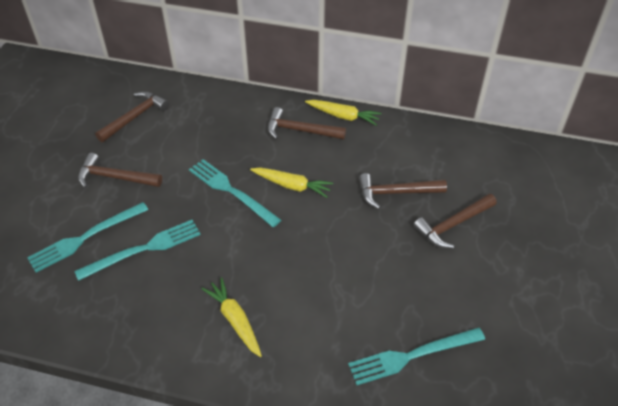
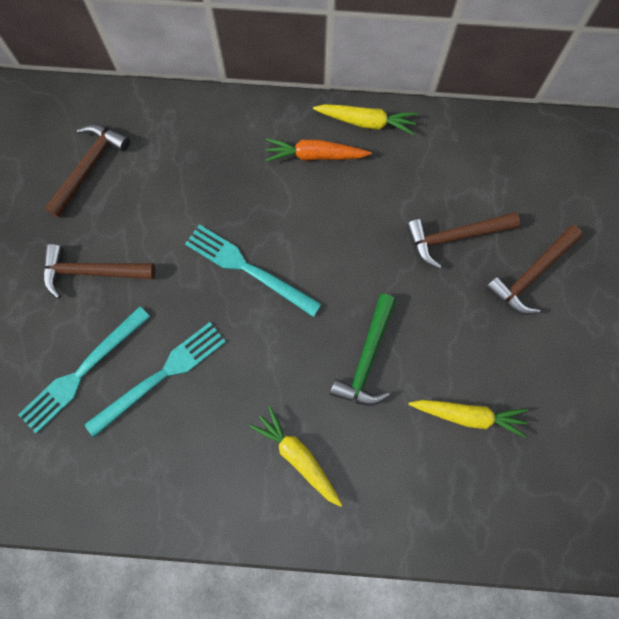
camera: 10 degrees left, 25 degrees up
(292, 186) = (323, 247): yellow carrot -> yellow carrot (468, 415)
(300, 130) = (315, 155): brown hammer -> orange carrot
(308, 261) = (367, 358): none -> green hammer
(412, 355) = (511, 467): turquoise fork -> none

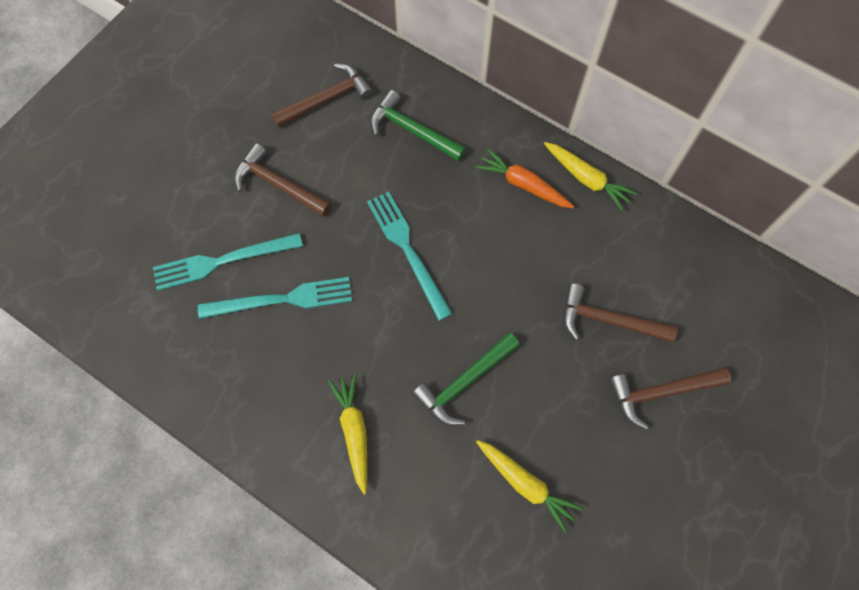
camera: 30 degrees right, 5 degrees down
(187, 157) = (412, 131): none -> green hammer

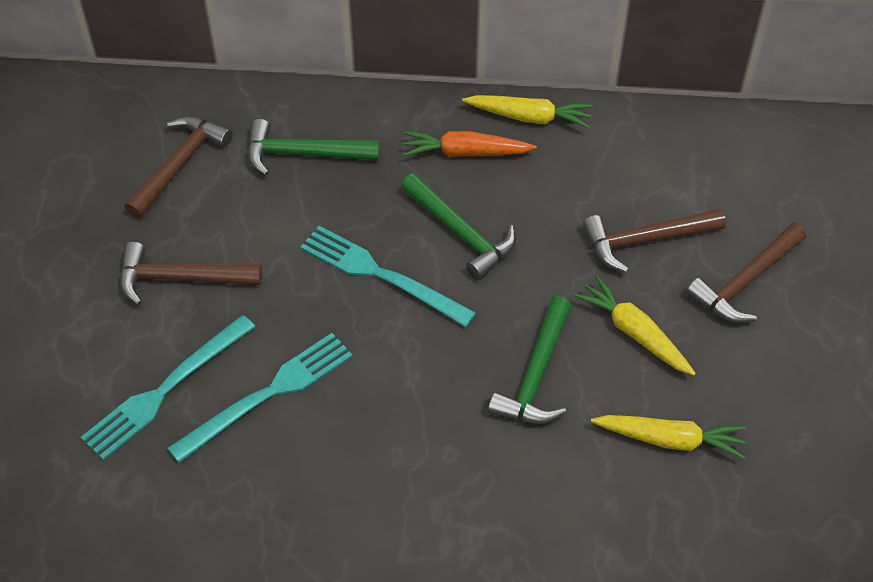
camera: 30 degrees left, 15 degrees down
(354, 432) = (447, 487): yellow carrot -> yellow carrot (634, 333)
(481, 246) = (460, 233): none -> green hammer

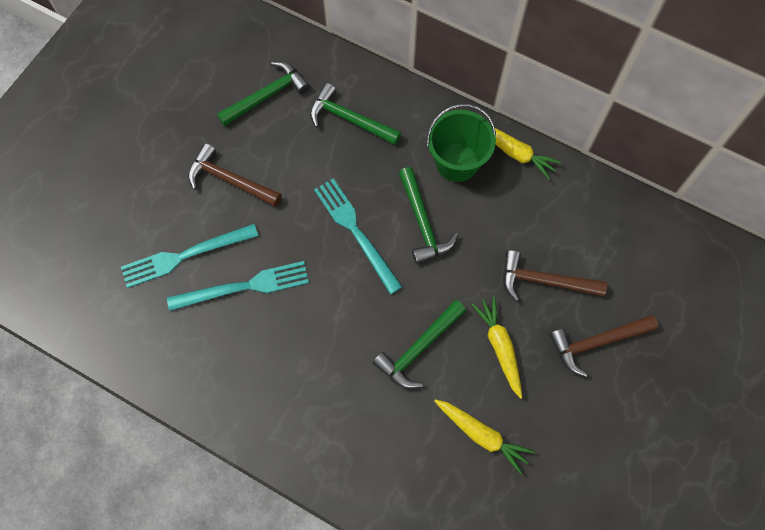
camera: 25 degrees right, 15 degrees up
(179, 165) = (267, 96): brown hammer -> green hammer
(465, 152) = (457, 162): orange carrot -> green bucket

